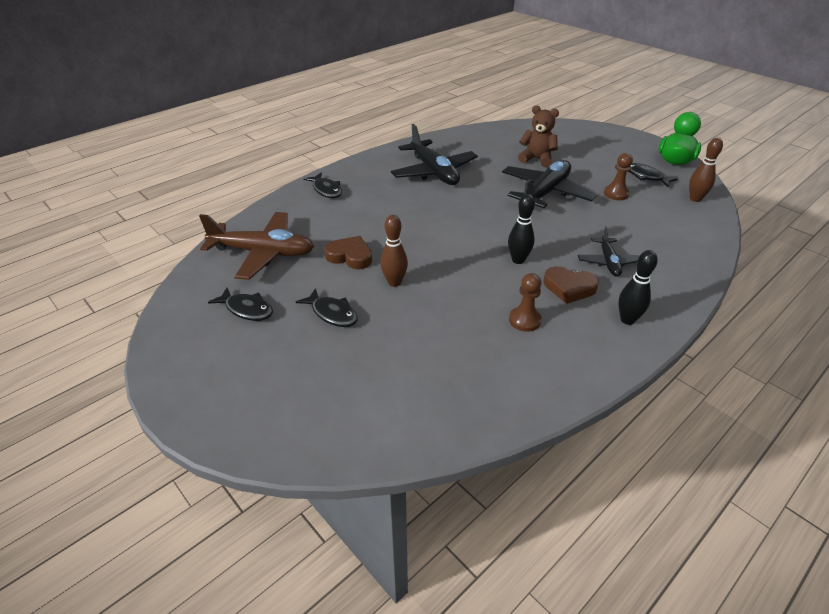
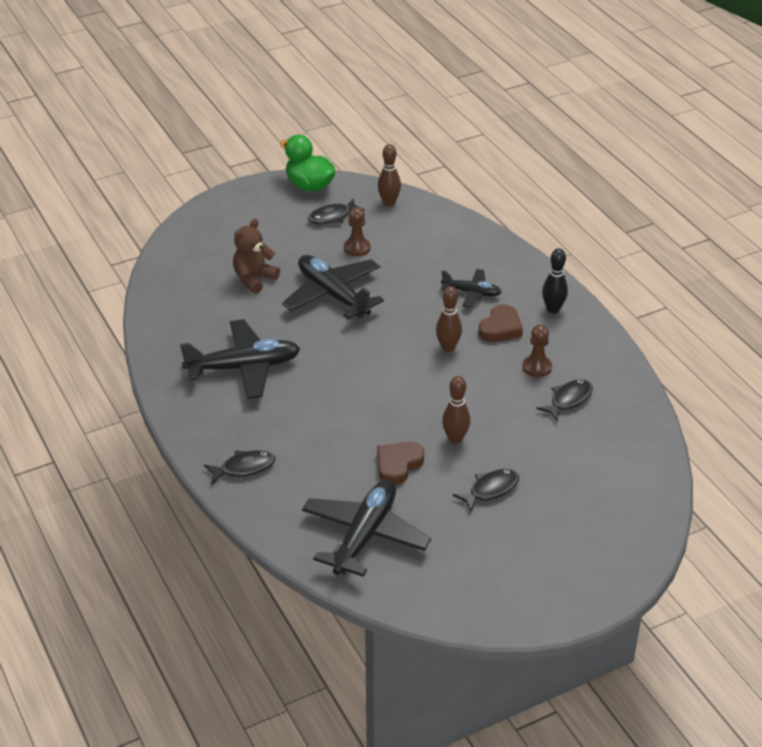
camera: 75 degrees left, 0 degrees up
(247, 309) = (465, 553): black fish -> black fish (568, 400)
(263, 253) = (365, 535): brown plane -> black plane
(518, 260) = (448, 347): black bowling pin -> brown bowling pin

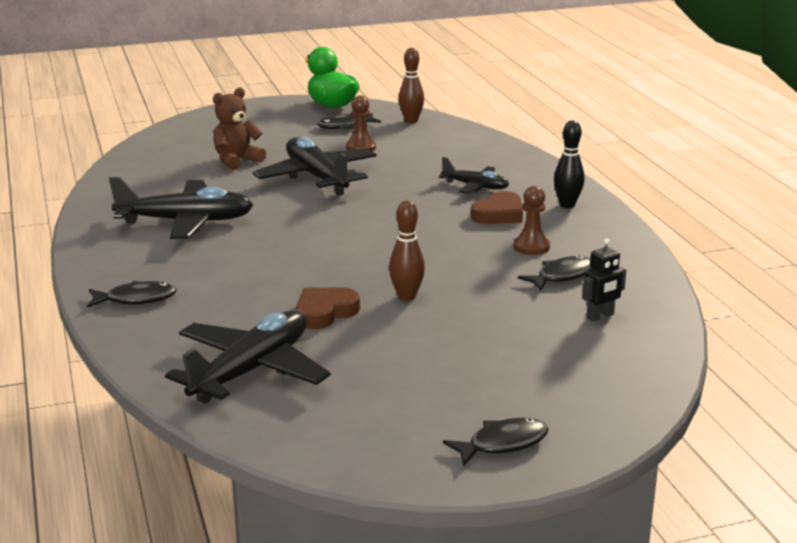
camera: 10 degrees right, 15 degrees down
(448, 347) = (430, 224): brown bowling pin -> none
(490, 490) = (432, 344): black fish -> black fish (502, 444)
(607, 443) = (600, 316): none -> black robot

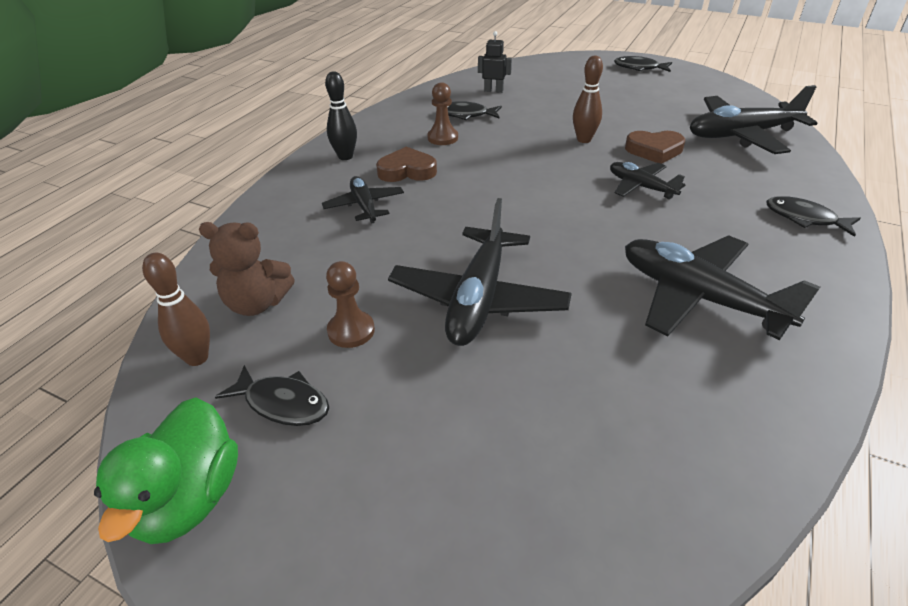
camera: 135 degrees left, 15 degrees up
(236, 161) = (533, 398): brown teddy bear -> brown teddy bear (257, 303)
(297, 273) = (641, 187): none -> black plane

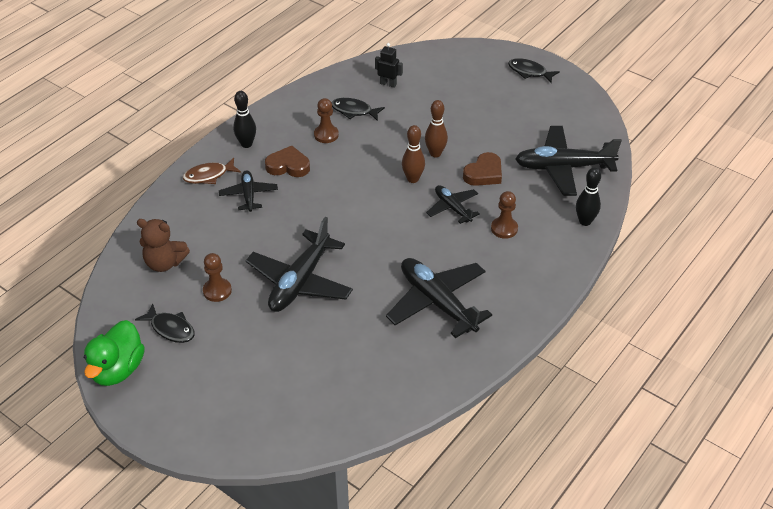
camera: 10 degrees right, 5 degrees up
(197, 358) = (126, 294): brown bowling pin -> brown bowling pin (413, 179)
(303, 192) = (209, 176): none -> brown fish
(654, 150) = (484, 173): brown heart -> brown heart turned 60 degrees counterclockwise
(722, 199) = (504, 228): none -> brown pawn
(804, 218) = (551, 254): black fish -> none
(813, 180) = (585, 221): none -> black bowling pin

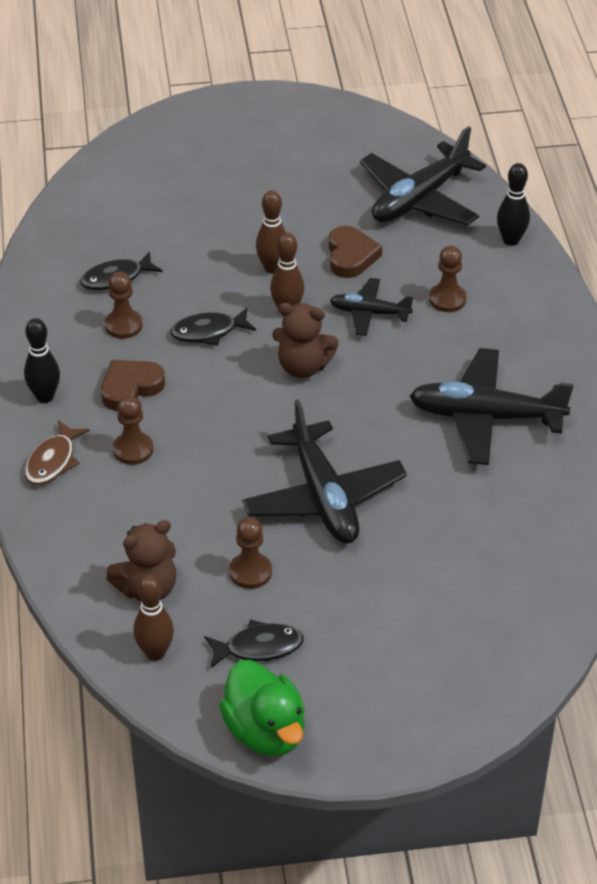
camera: 45 degrees left, 0 degrees up
(126, 294) = (155, 653): none -> brown bowling pin
(249, 195) = (133, 450): black plane -> brown pawn
(381, 212) = (303, 367): none -> brown teddy bear
(388, 84) = (111, 224): black robot -> none
(529, 72) = (248, 117): black fish -> black fish (208, 332)

